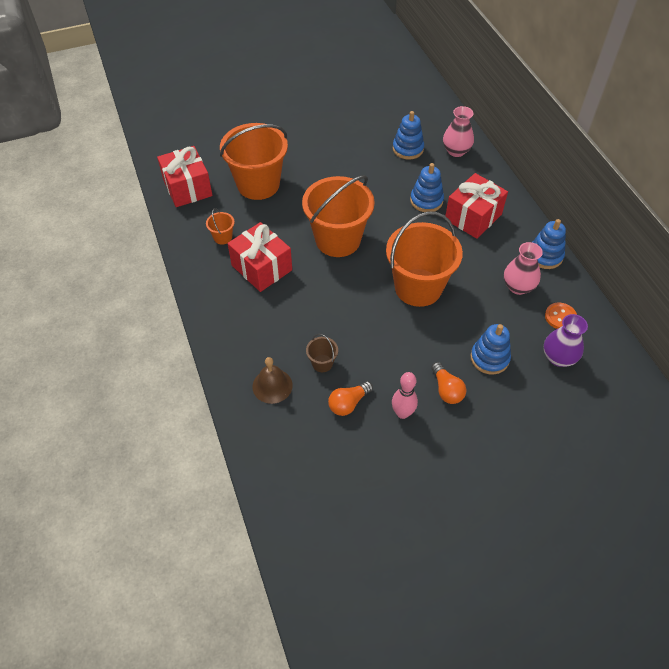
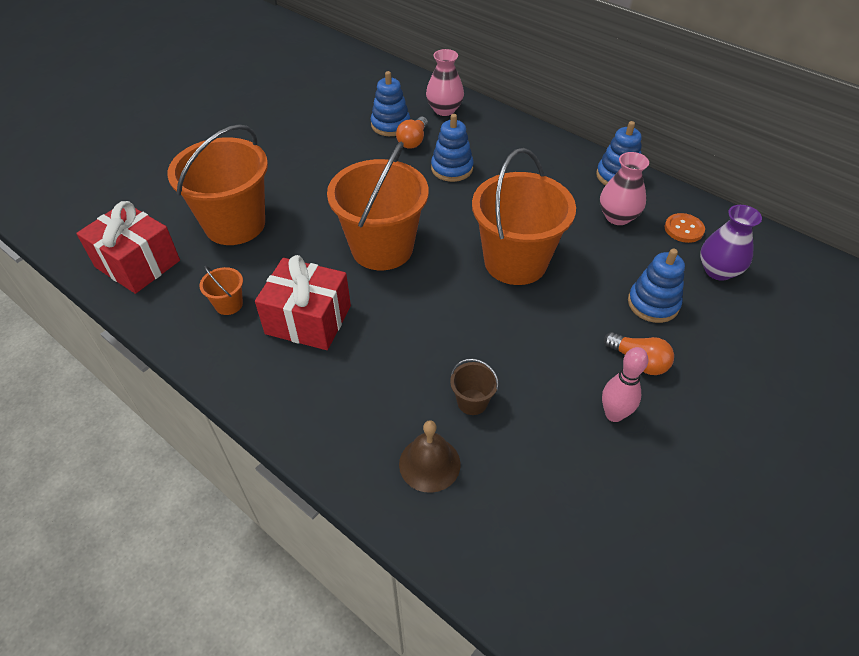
camera: 30 degrees left, 5 degrees down
(348, 403) = (542, 436): orange light bulb -> orange light bulb (413, 141)
(473, 217) = (514, 166): red gift -> none

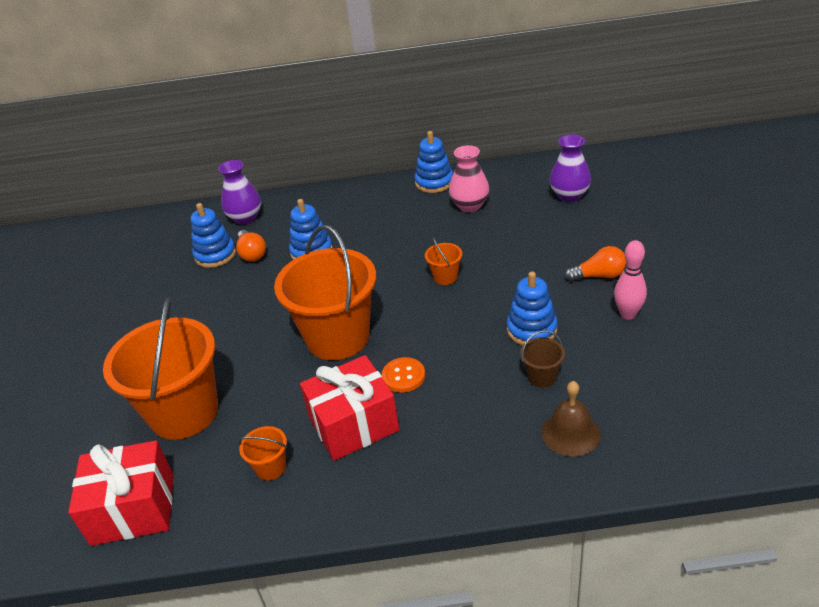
camera: 40 degrees left, 10 degrees down
(444, 110) = (245, 218): pink vase -> purple vase
(515, 262) = (445, 277): orange bucket -> orange bucket, size x0.41
(653, 304) = (561, 239): blue stacking toy -> blue stacking toy (531, 329)
(683, 229) = (518, 186): orange button -> orange button (403, 376)

